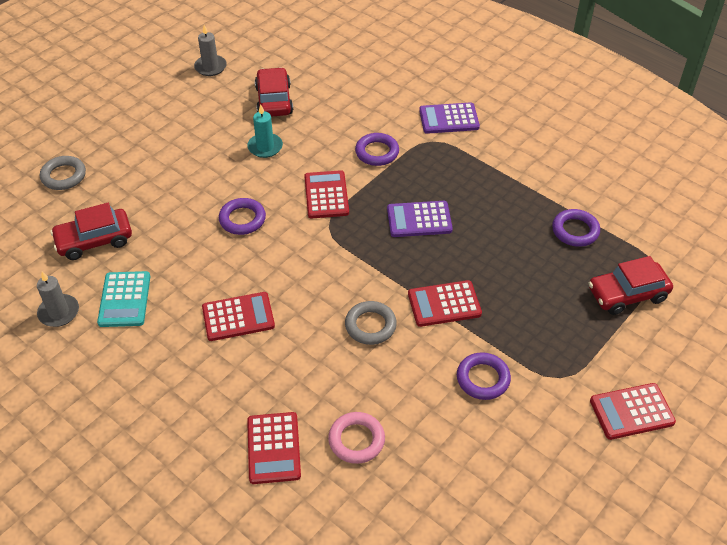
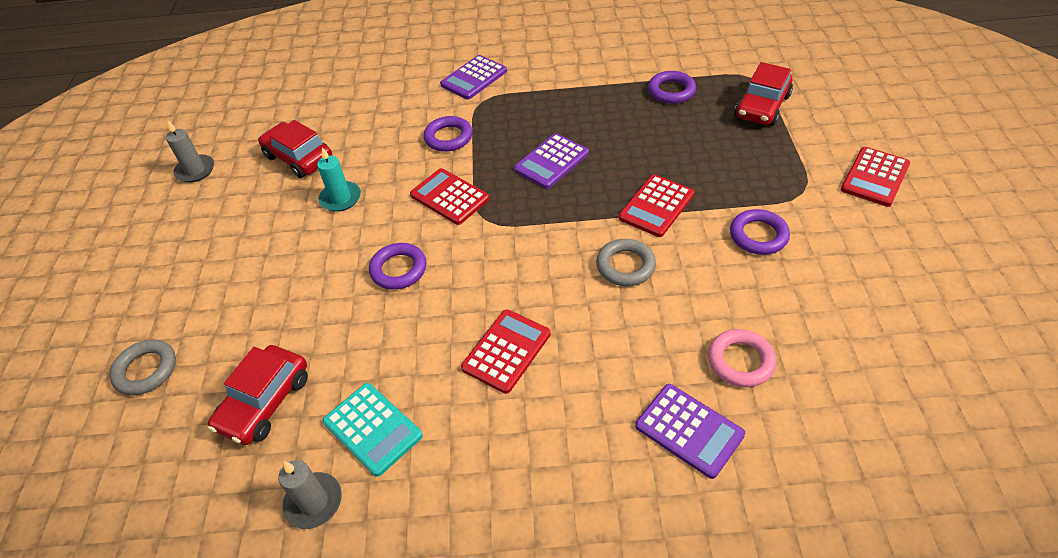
camera: 40 degrees left, 0 degrees up
(274, 448) = (689, 430): red calculator -> purple calculator

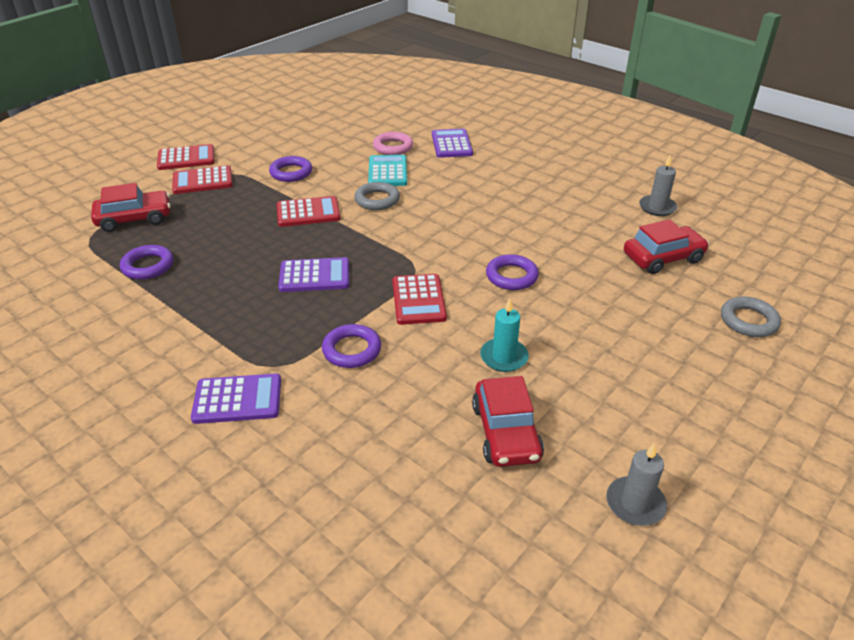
camera: 140 degrees left, 10 degrees down
(373, 429) = (603, 215): turquoise calculator -> turquoise calculator (387, 172)
(506, 351) = (495, 205): red calculator -> red calculator (202, 181)

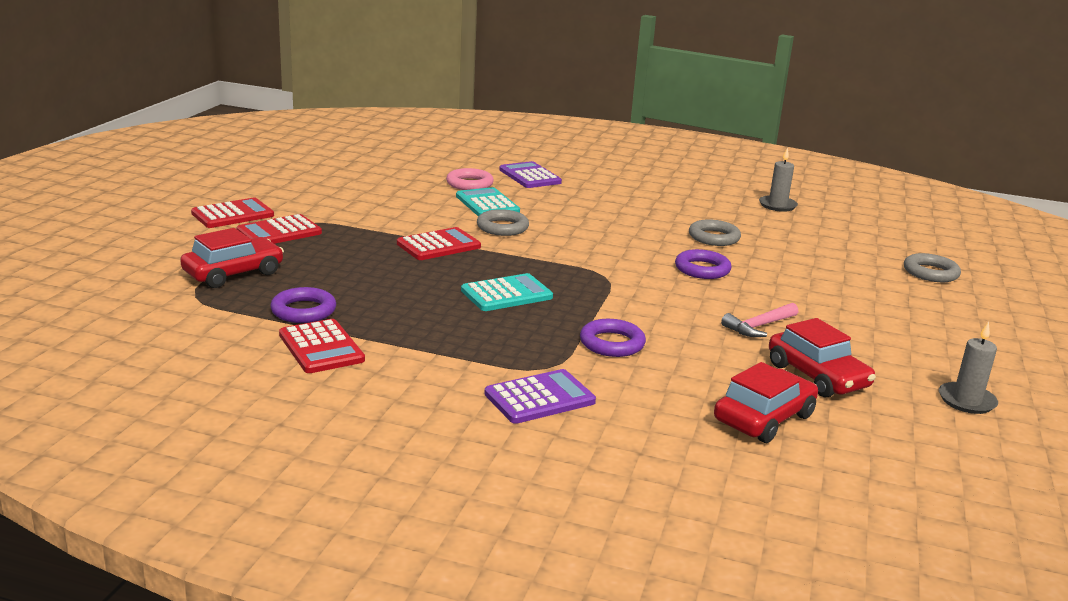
camera: 25 degrees left, 15 degrees down
(291, 172) = (379, 215): purple ring -> none
(314, 276) = (506, 294): purple calculator -> turquoise calculator
(418, 300) = (634, 298): red calculator -> red calculator (321, 347)
(504, 357) = (759, 326): turquoise candle -> pink hammer
(557, 239) = (714, 237): none -> grey ring
(663, 258) = (819, 240): red car -> red car (763, 418)

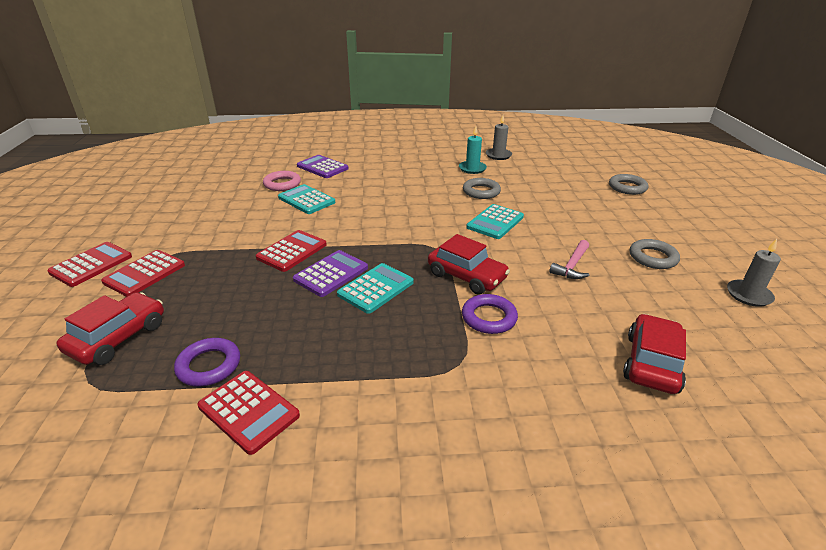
camera: 20 degrees left, 10 degrees up
(502, 227) = (331, 220): grey ring -> grey ring (653, 257)
(539, 398) = (478, 405): purple calculator -> purple calculator (331, 274)
(702, 269) = (495, 222): purple ring -> turquoise calculator
(725, 212) = (472, 168): none -> turquoise candle
(817, 376) = (646, 303): red car -> red car (466, 276)

